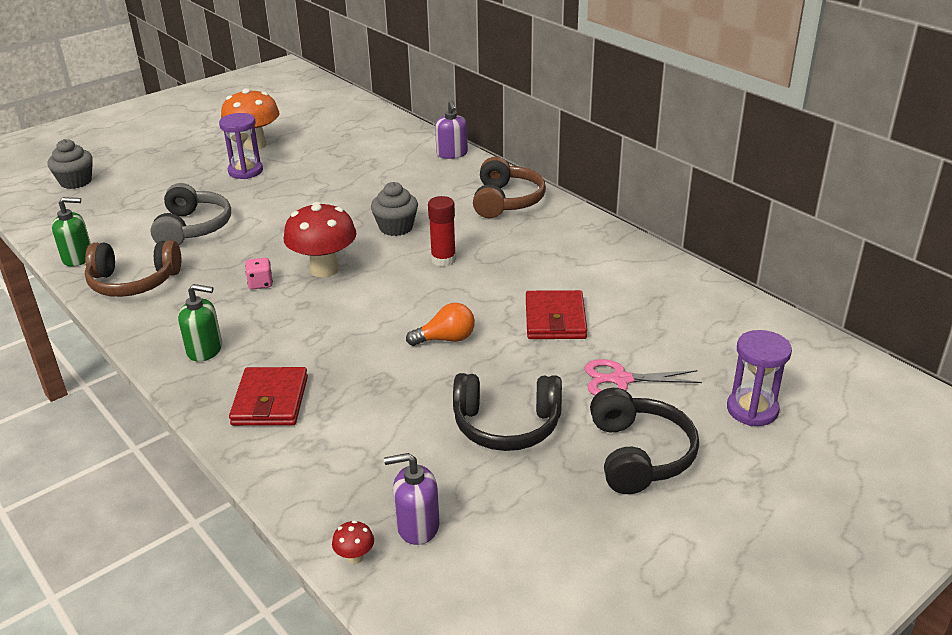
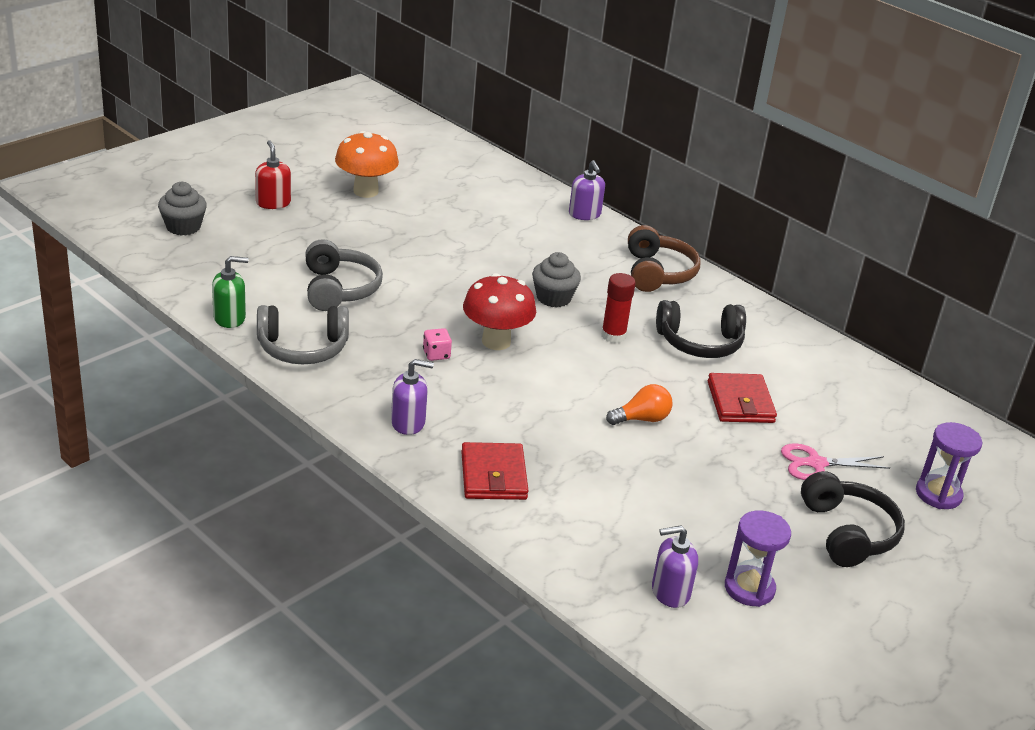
camera: 10 degrees left, 0 degrees up
(133, 282) = (302, 348): brown headphones -> grey headphones
(166, 158) = (273, 203): none -> red soap dispenser
(205, 350) = (408, 423): green soap dispenser -> purple soap dispenser
(245, 171) = (368, 224): purple hourglass -> purple hourglass (749, 588)
(355, 557) = (624, 618): red mushroom -> none
(506, 425) = (723, 504): black headphones -> black headphones (700, 343)

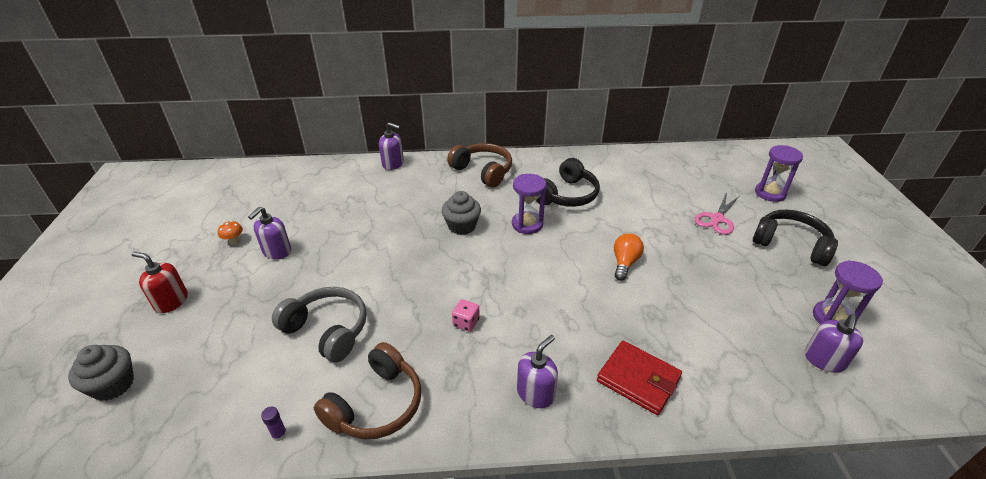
camera: 45 degrees left, 5 degrees up
(230, 318) = (279, 434): green soap dispenser -> purple glue stick
(302, 348) = (376, 405): grey headphones -> brown headphones
(365, 191) = (234, 241): orange mushroom -> orange mushroom, size x0.41
(383, 218) = (277, 251): none -> purple soap dispenser
(496, 341) = (481, 281): red mushroom -> none
(613, 336) = (527, 224): red glue stick -> purple hourglass
(740, 402) = (638, 213): red wallet -> none

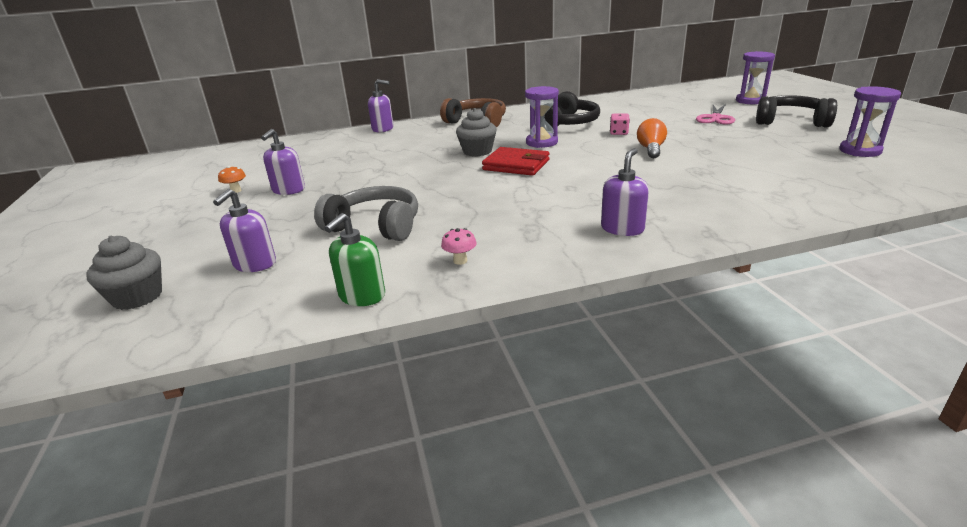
camera: 10 degrees left, 10 degrees down
(171, 301) = (182, 235): red soap dispenser -> none
(279, 434) = (362, 296): purple glue stick -> green soap dispenser
(376, 405) = (460, 261): brown headphones -> pink mushroom
(466, 322) = (521, 201): pink dice -> pink dice (619, 133)
(638, 379) = (715, 206): red wallet -> red wallet (516, 165)
(824, 360) = (872, 172): purple soap dispenser -> purple soap dispenser (255, 264)

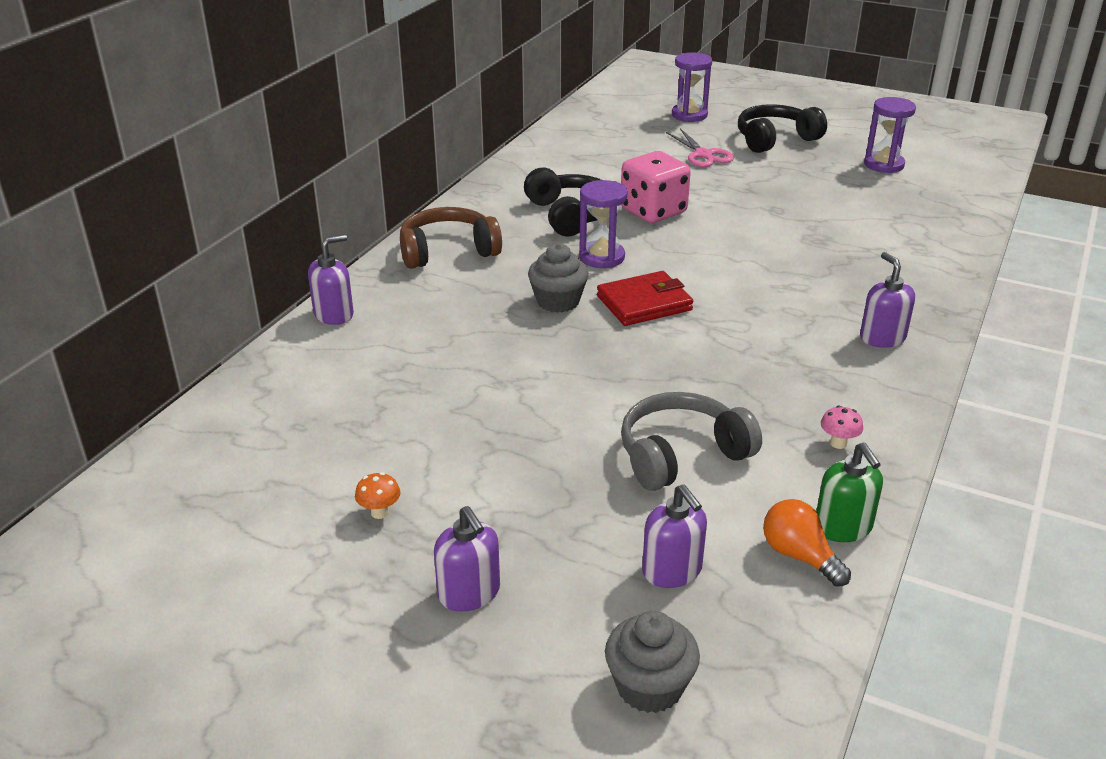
camera: 50 degrees left, 5 degrees up
(288, 190) = (456, 470): purple soap dispenser -> purple soap dispenser (469, 593)
(619, 133) = (653, 211): pink dice -> pink dice, size x2.16
(651, 149) = (728, 226): orange light bulb -> orange light bulb (799, 556)

